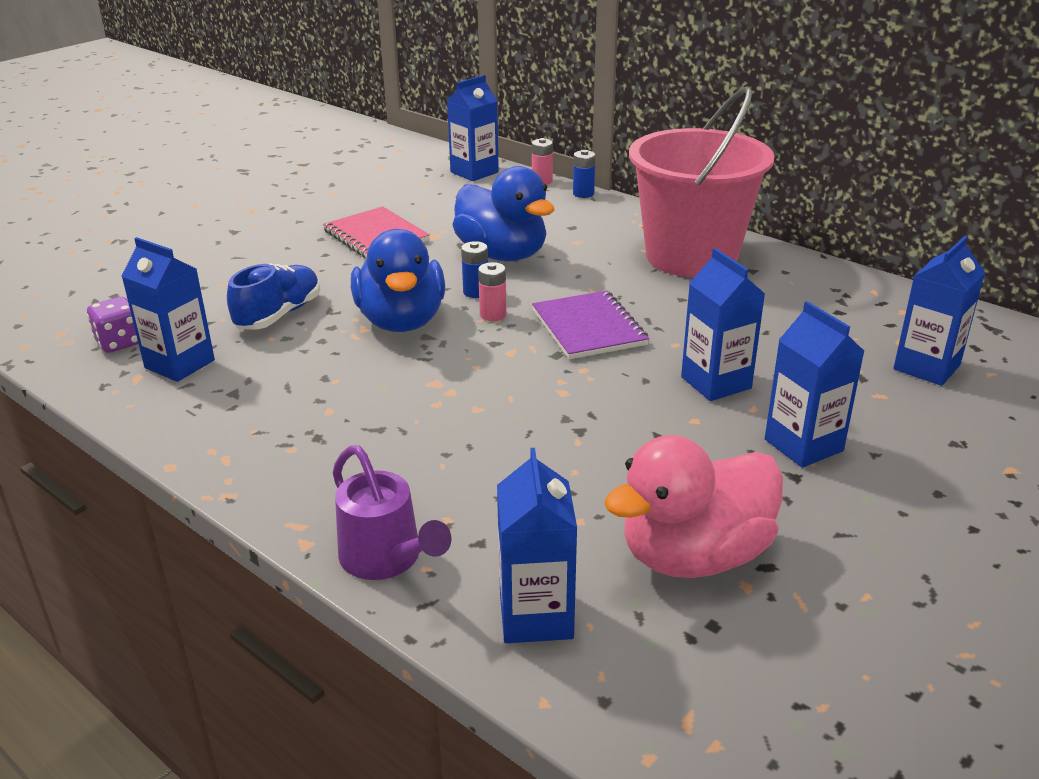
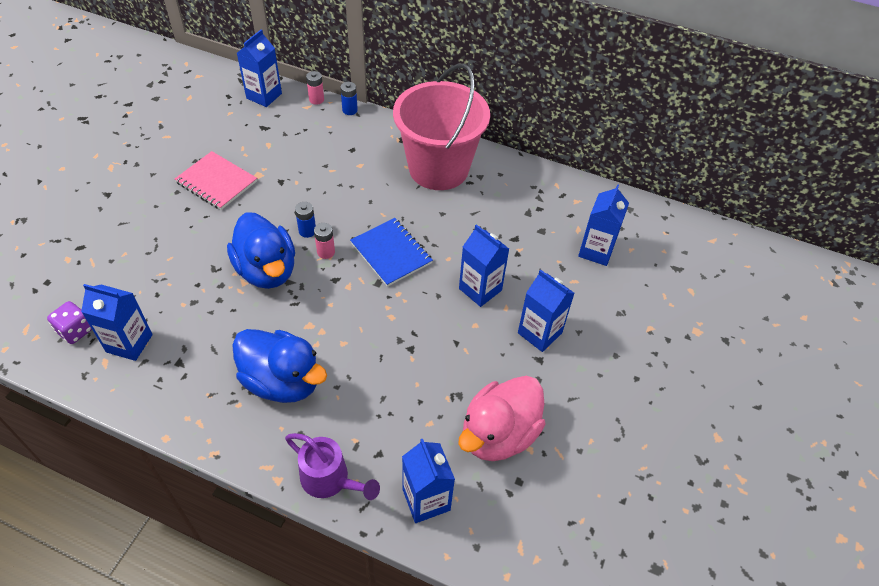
camera: 20 degrees left, 20 degrees up
(278, 315) = (179, 280): blue shoe -> none
(502, 255) = (313, 188): blue duck -> blue duck (282, 381)
(589, 328) = (391, 253): purple notebook -> blue notebook

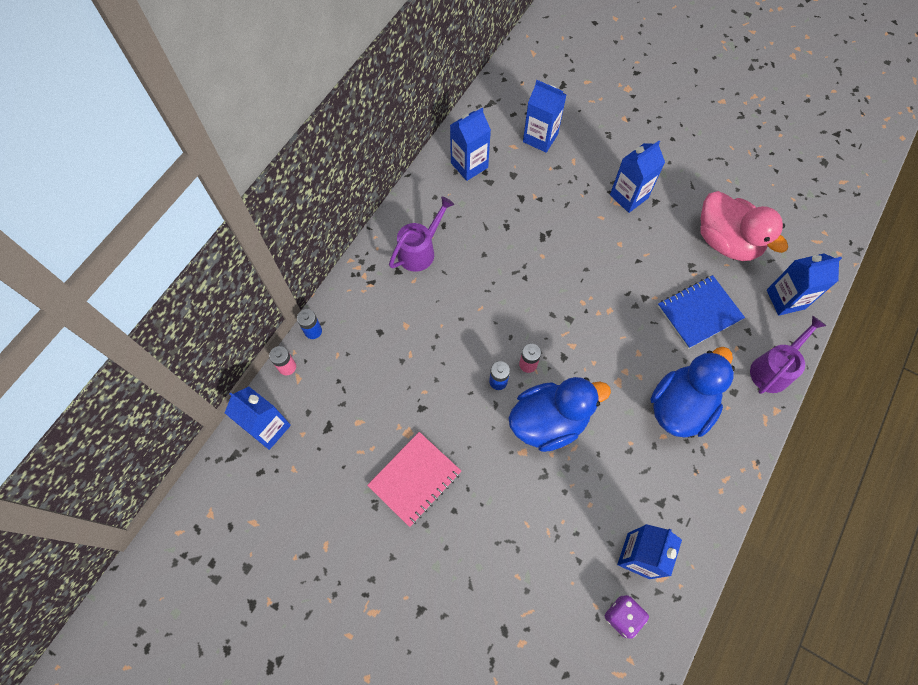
camera: 80 degrees left, 15 degrees up
(391, 253) = (533, 304): blue notebook -> blue notebook (699, 312)
(438, 168) = (420, 250): pink bucket -> purple watering can
(480, 289) = (580, 234): blue carton -> blue carton (469, 165)

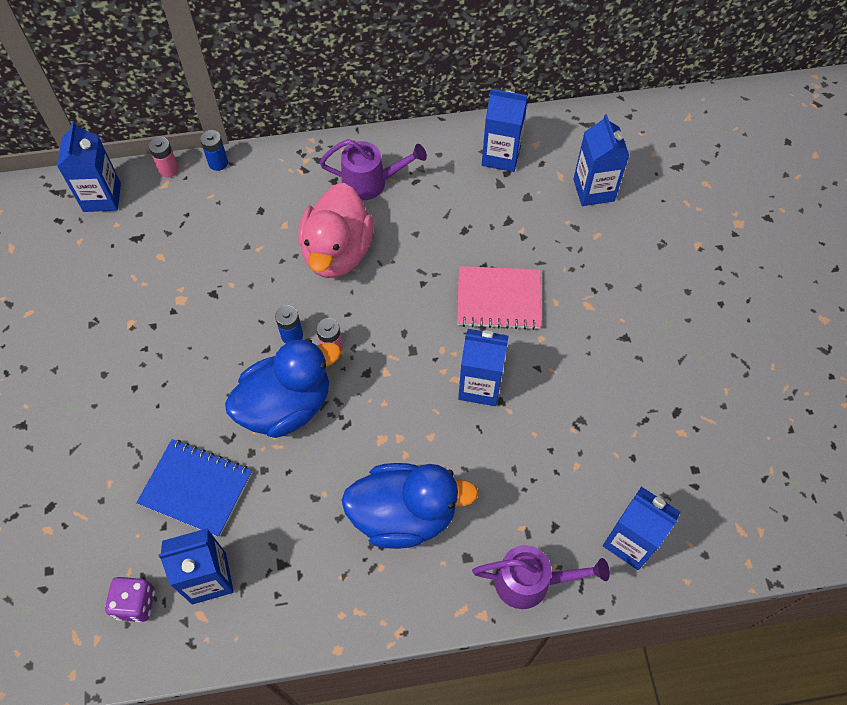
camera: 50 degrees right, 5 degrees down
(415, 479) = (140, 336): pink notebook -> pink notebook (498, 299)
(549, 421) = (286, 406): blue duck -> blue duck turned 60 degrees counterclockwise
(629, 196) = (606, 310): blue carton -> blue carton (480, 386)
(699, 312) = (531, 464): blue notebook -> blue notebook (196, 488)
(726, 241) = (645, 436): pink duck -> pink duck (337, 252)

